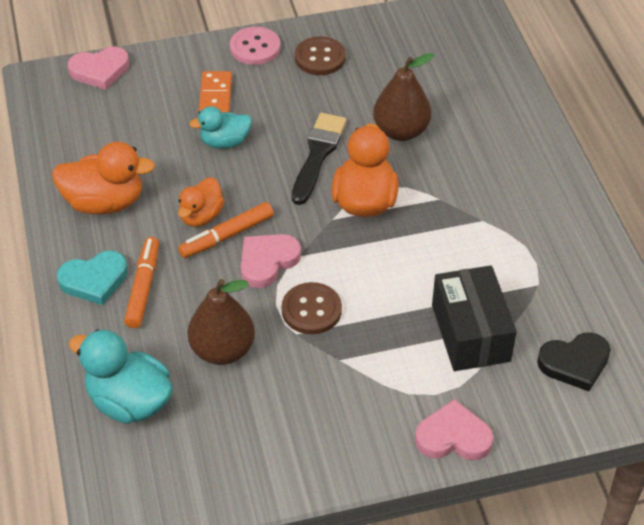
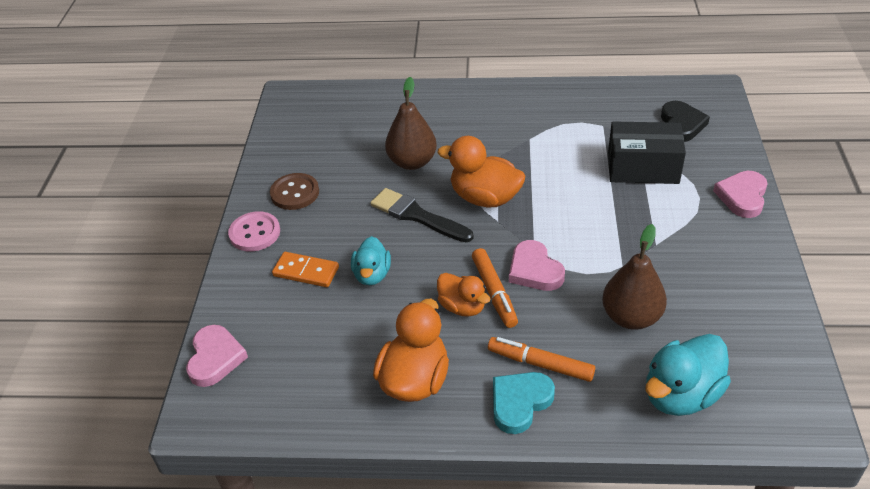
camera: 70 degrees left, 5 degrees down
(94, 280) = (520, 403): turquoise heart -> turquoise heart turned 135 degrees counterclockwise
(311, 310) = (598, 251): brown button -> none

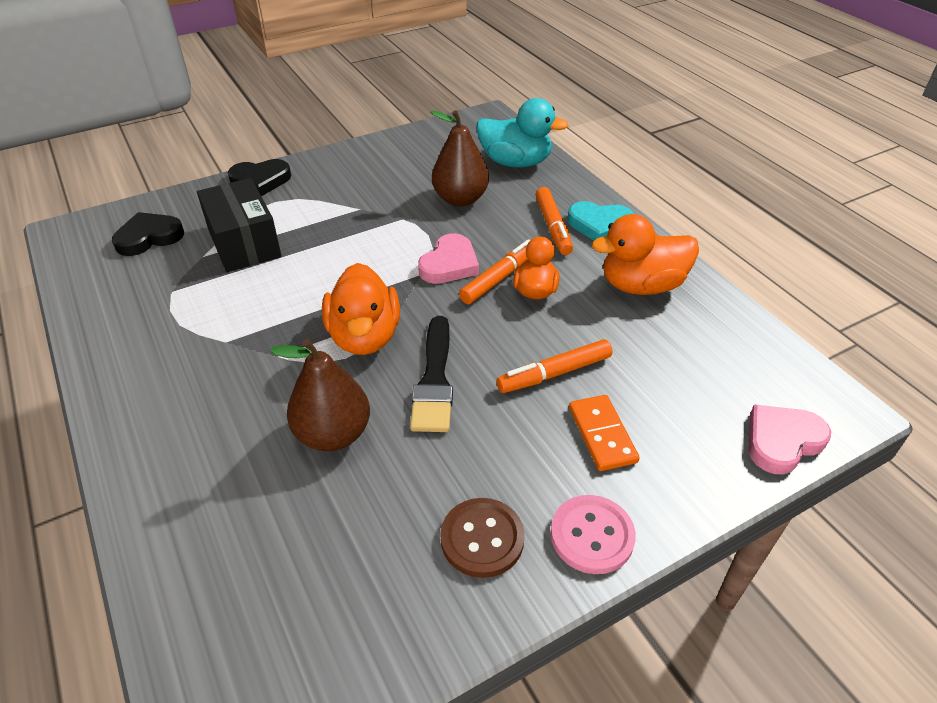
camera: 125 degrees left, 0 degrees up
(372, 275) = (554, 373): turquoise duck -> orange marker
(742, 196) = (260, 180): pink heart -> black heart

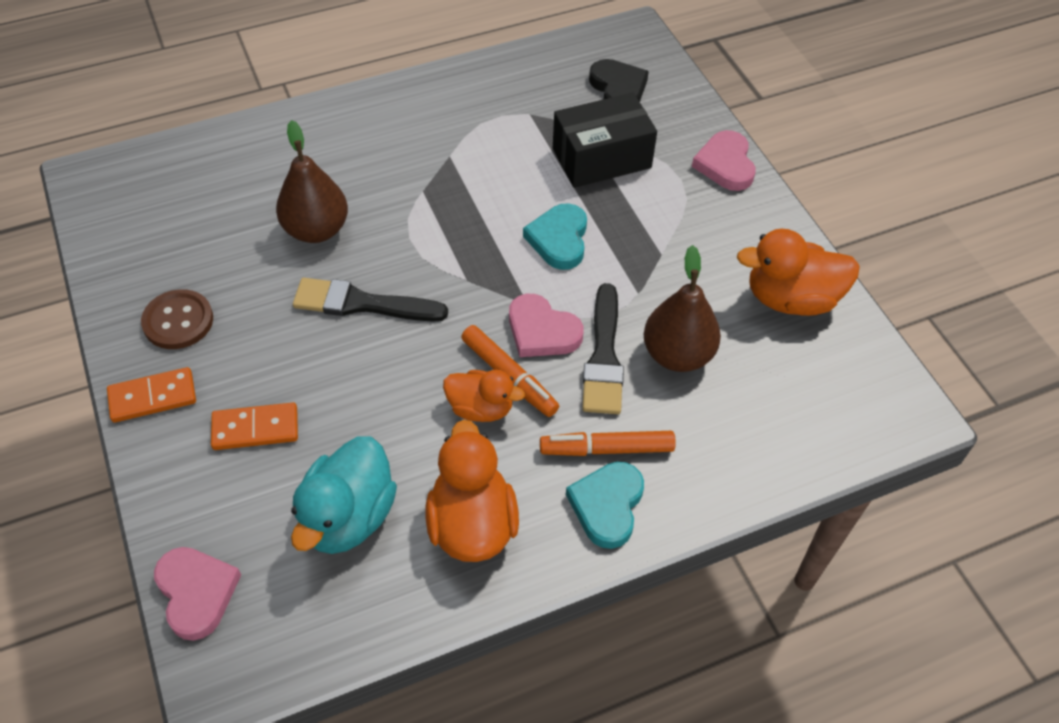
camera: 95 degrees right, 10 degrees up
(260, 180) = (725, 164): black heart -> pink heart
(345, 261) = (559, 239): none -> turquoise heart
(364, 336) = (435, 253): orange duck -> orange duck (791, 299)
(469, 232) = (604, 357): none -> black brush
(515, 162) = (771, 430): turquoise duck -> turquoise duck (348, 517)
(554, 373) = (346, 403): orange marker -> none
(592, 535) = (153, 397): pink button -> orange domino

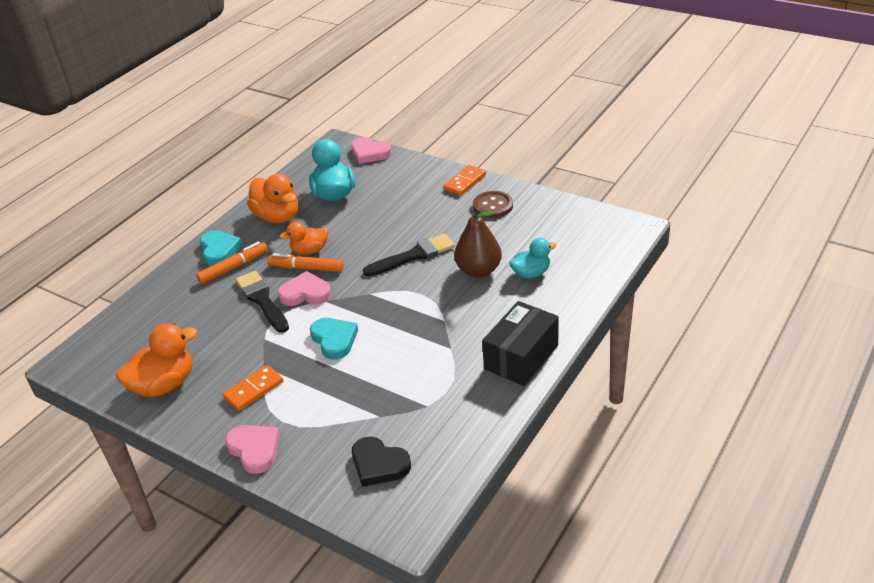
camera: 150 degrees right, 15 degrees down
(255, 429) = (406, 196): orange domino -> orange domino (253, 390)
(269, 189) = (531, 273): none -> turquoise duck
(601, 158) = (348, 403): black box -> black box (521, 357)
(677, 354) = (220, 321): brown pear -> none

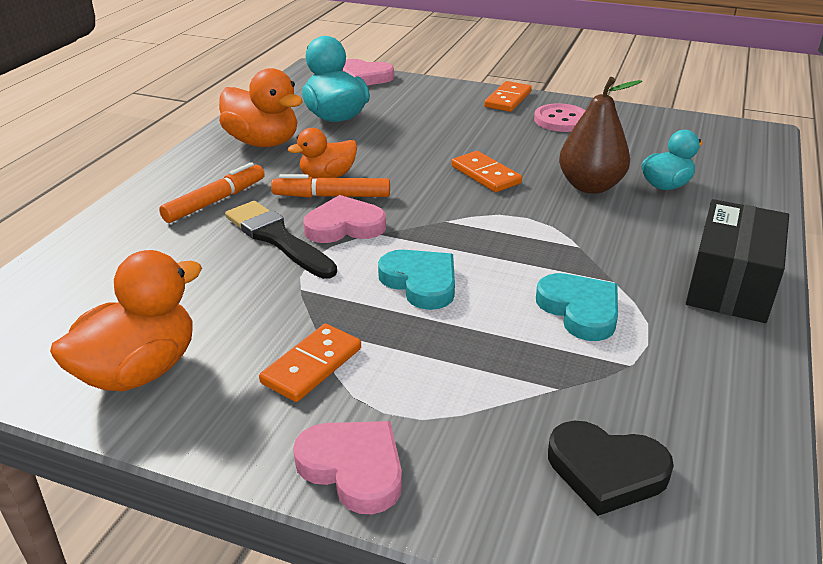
camera: 15 degrees left, 5 degrees down
(219, 250) = (185, 182): turquoise heart -> turquoise heart (580, 310)
(413, 256) = (486, 175): black brush -> orange domino
(493, 206) = (561, 120): brown button -> pink button

